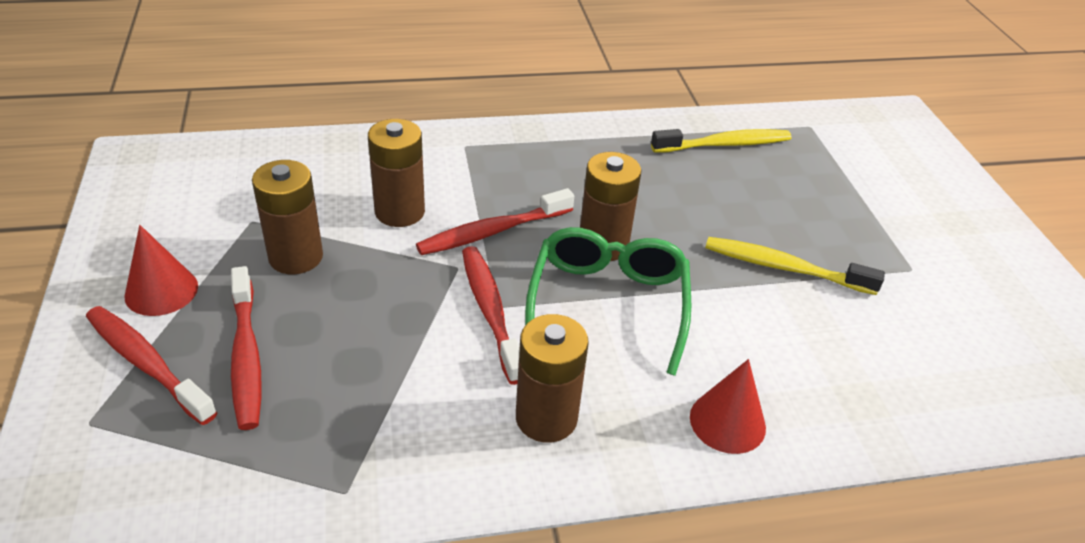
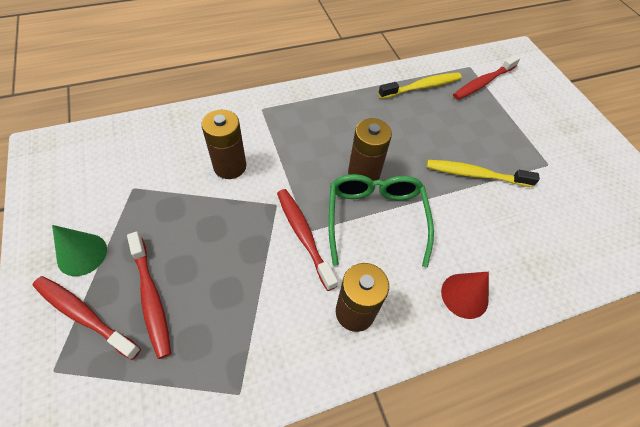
camera: 10 degrees left, 15 degrees up
(161, 291) = (82, 254): red cone -> green cone
(296, 257) = (168, 212): brown battery -> none
(492, 232) = (292, 174): red toothbrush -> red toothbrush (483, 83)

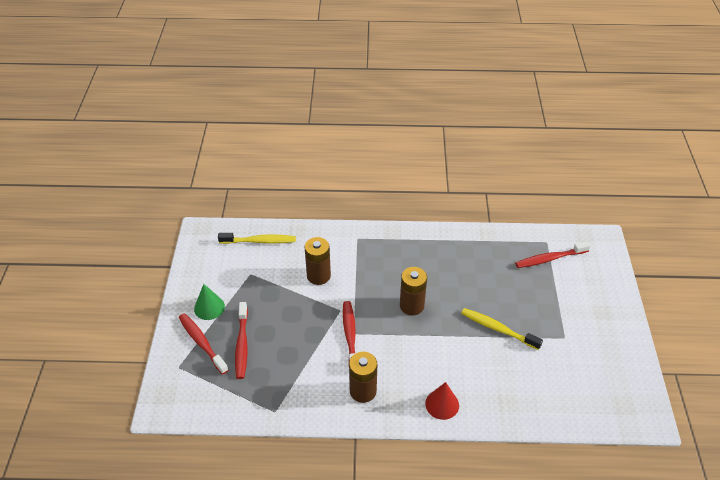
camera: 25 degrees right, 10 degrees down
(375, 218) = (405, 338): green glasses -> none
(422, 87) = (494, 250): yellow toothbrush -> yellow toothbrush (260, 241)

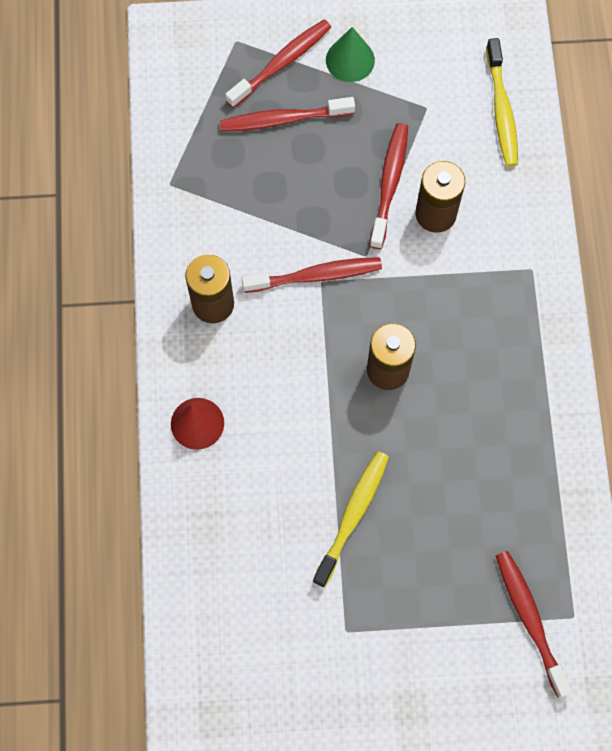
camera: 85 degrees right, 25 degrees up
(296, 295) = (389, 183): none -> red toothbrush

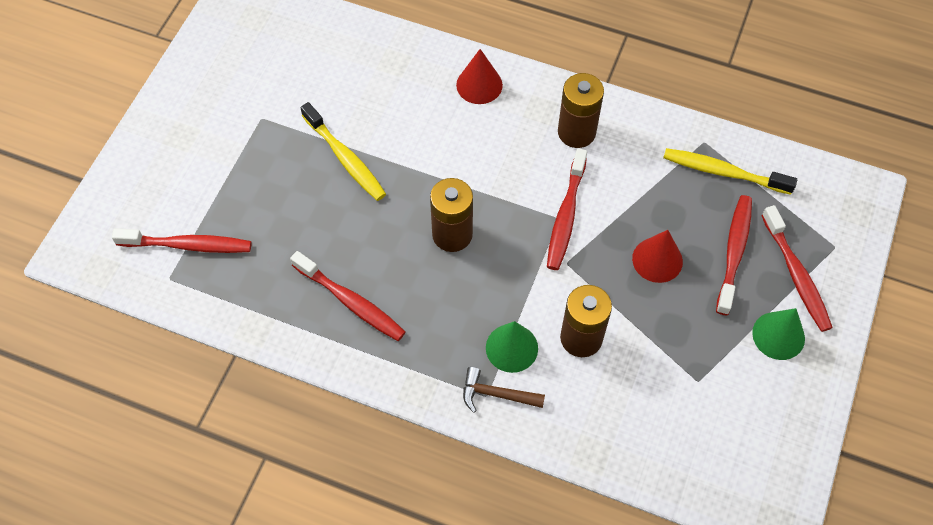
camera: 115 degrees right, 10 degrees down
(323, 180) = (657, 260): none -> red cone
(389, 183) = (630, 312): red toothbrush -> red toothbrush (351, 302)
(476, 267) = (511, 348): none -> green cone
(501, 110) = (667, 450): yellow toothbrush -> yellow toothbrush (723, 172)
(526, 261) = (496, 394): none -> brown hammer

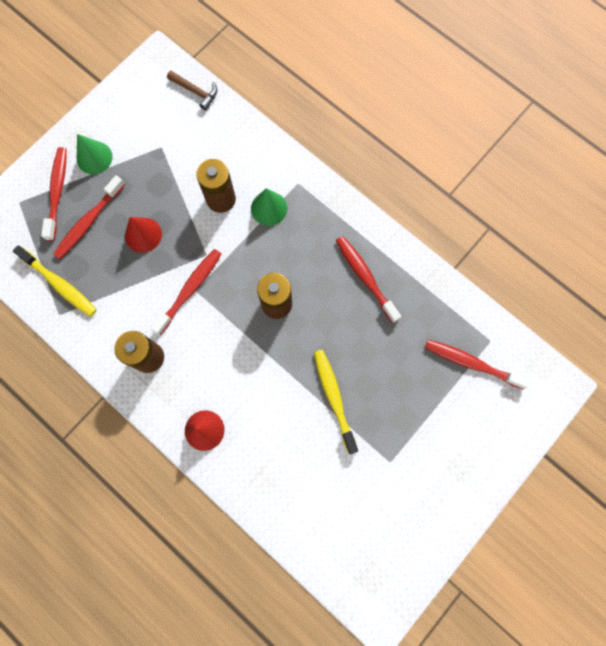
camera: 160 degrees left, 15 degrees up
(496, 394) = (291, 182): brown hammer -> brown hammer (196, 92)

